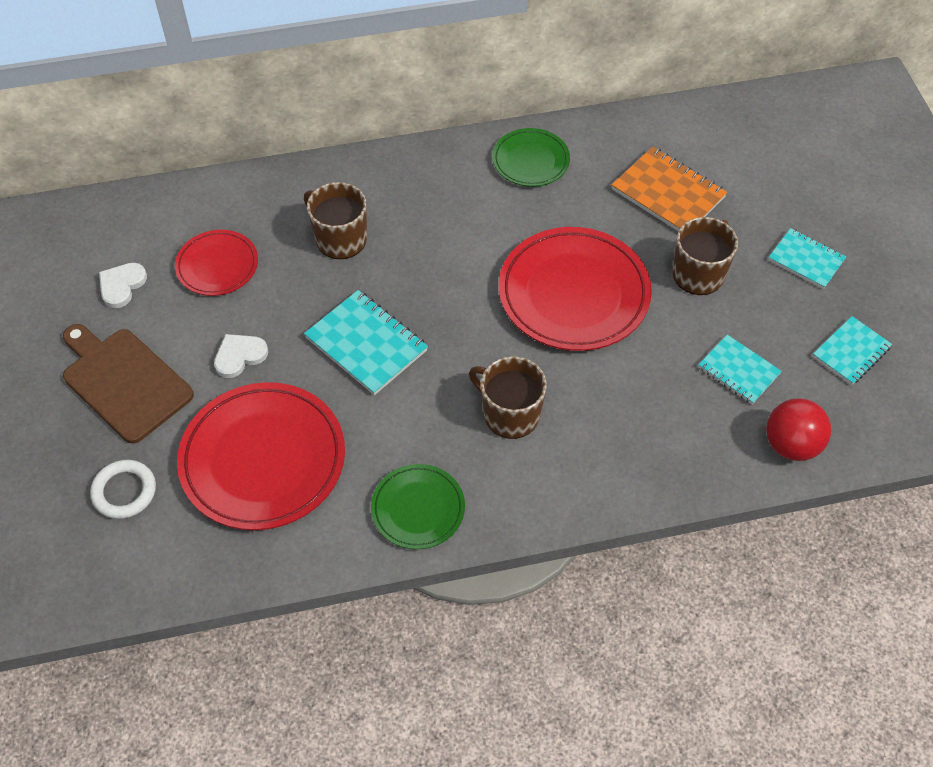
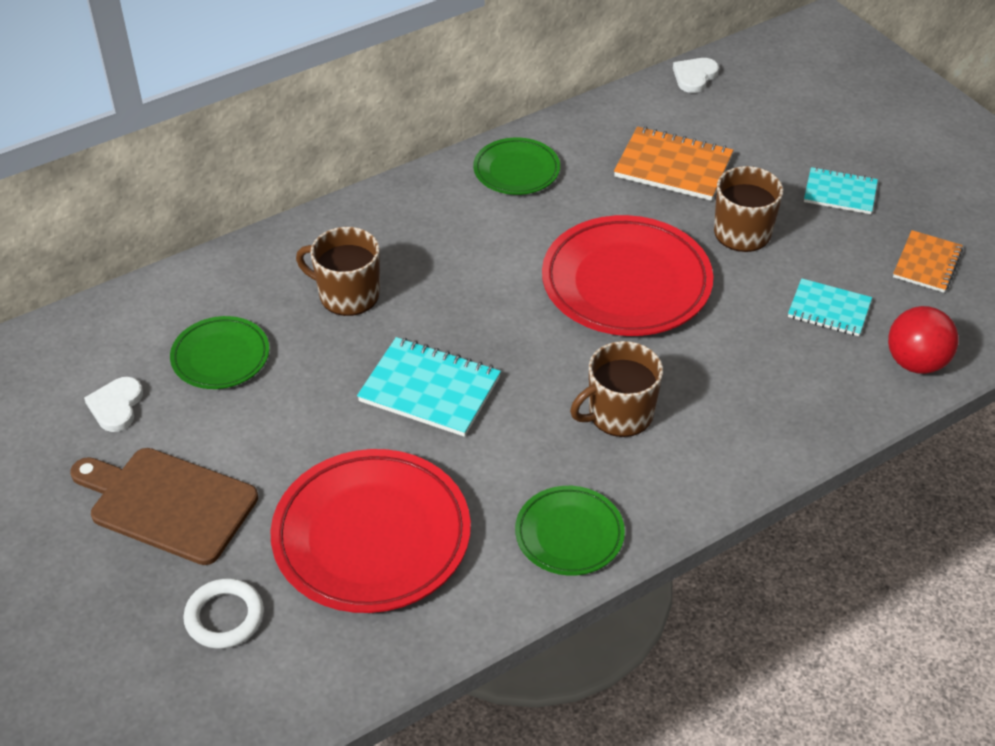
camera: 20 degrees left, 10 degrees down
(217, 266) = (220, 357): red plate -> green plate
(239, 356) = (292, 440): white heart -> white heart (694, 76)
(510, 414) = (619, 414): brown mug -> brown mug turned 45 degrees counterclockwise
(851, 352) = (927, 263): turquoise notebook -> orange notebook

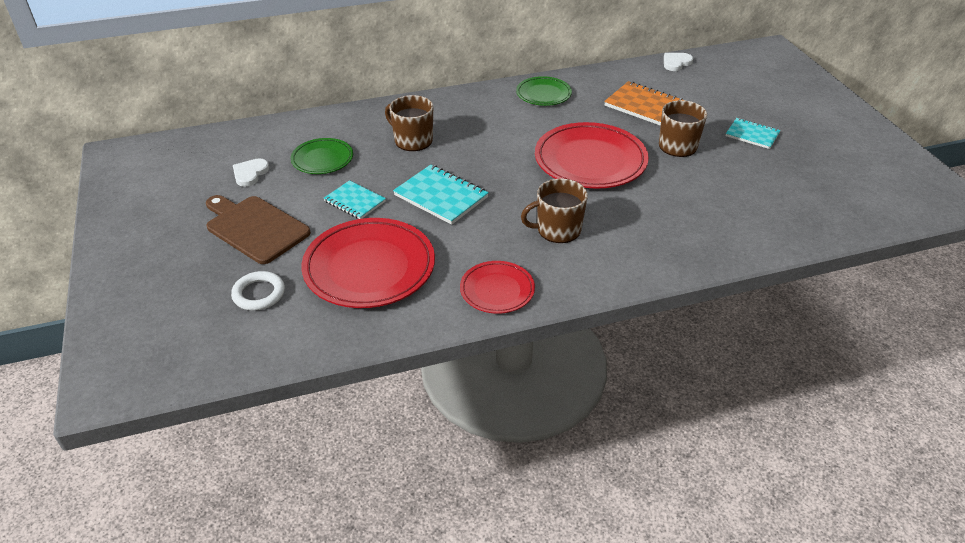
camera: 15 degrees right, 5 degrees down
(569, 534) = (497, 290): green plate -> red plate
(829, 310) = (722, 196): turquoise notebook -> turquoise notebook (354, 201)
(916, 362) = (774, 235): red ball -> none
(927, 263) = (801, 181): orange notebook -> none

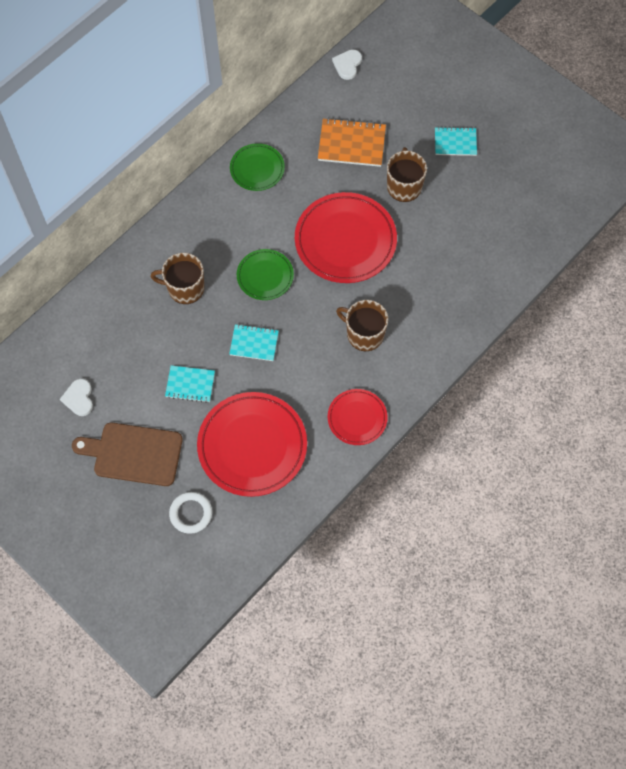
camera: 30 degrees left, 25 degrees up
(322, 159) = (126, 350): green plate -> green plate (265, 276)
(441, 196) = (254, 343): turquoise notebook -> turquoise notebook, size x0.65
(557, 229) = (364, 334): brown mug -> brown mug turned 75 degrees clockwise

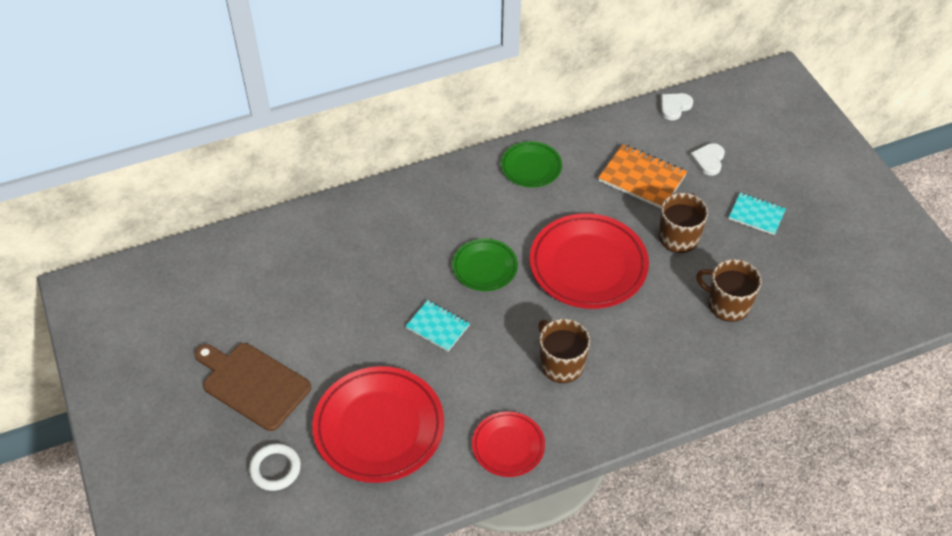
camera: 25 degrees right, 15 degrees down
(79, 398) = (231, 309): white heart -> white heart (708, 160)
(185, 288) = (396, 248): brown mug -> brown mug (727, 304)
(190, 385) = (349, 340): turquoise notebook -> none

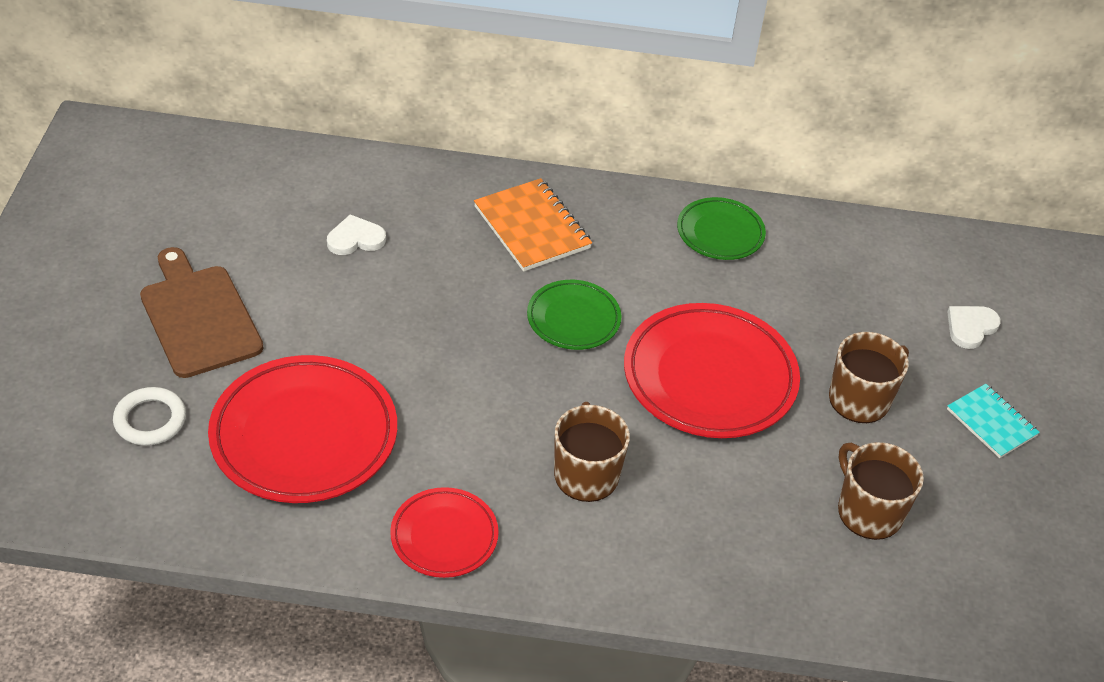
camera: 25 degrees right, 5 degrees down
(438, 327) = (463, 358): turquoise notebook -> none
(642, 178) = (860, 308): orange notebook -> orange notebook (532, 227)
(674, 107) = (968, 245): white heart -> white heart (355, 239)

